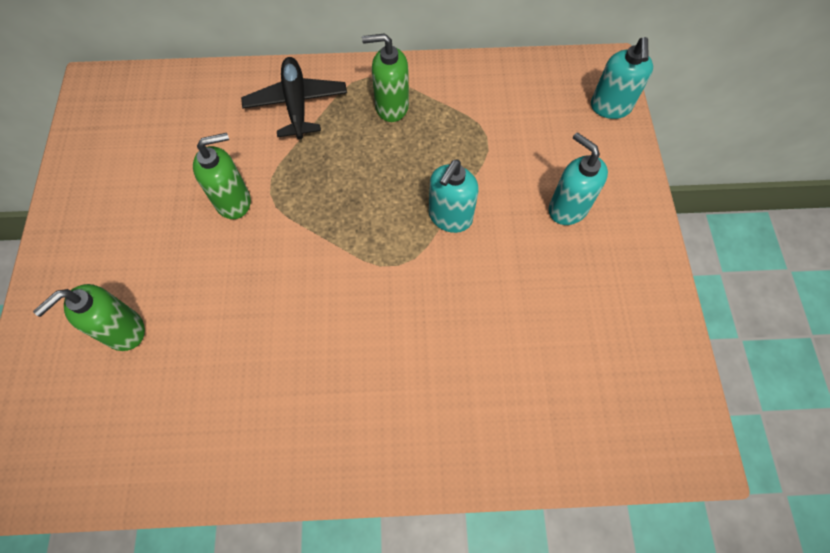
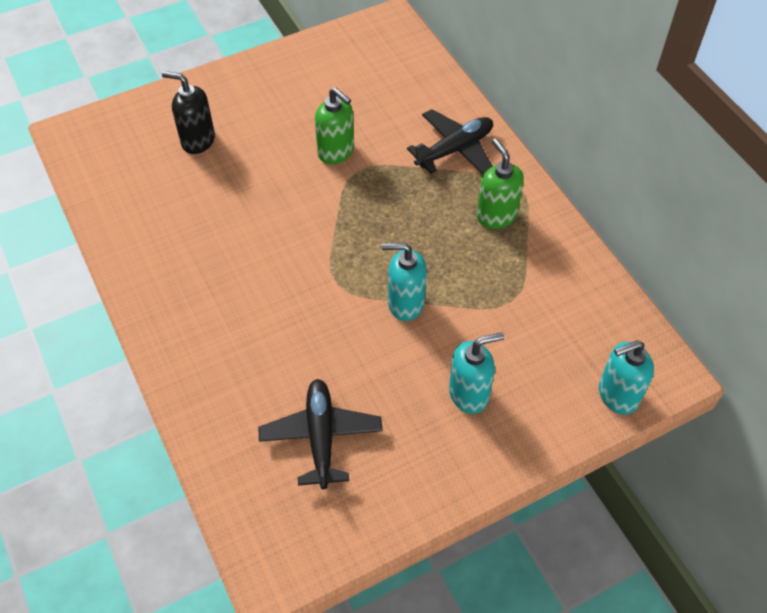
camera: 65 degrees right, 10 degrees down
(124, 330) = (198, 141): green soap dispenser -> black soap dispenser
(564, 348) = (321, 437): none -> black plane
(567, 208) = (469, 394): turquoise soap dispenser -> turquoise soap dispenser turned 45 degrees clockwise

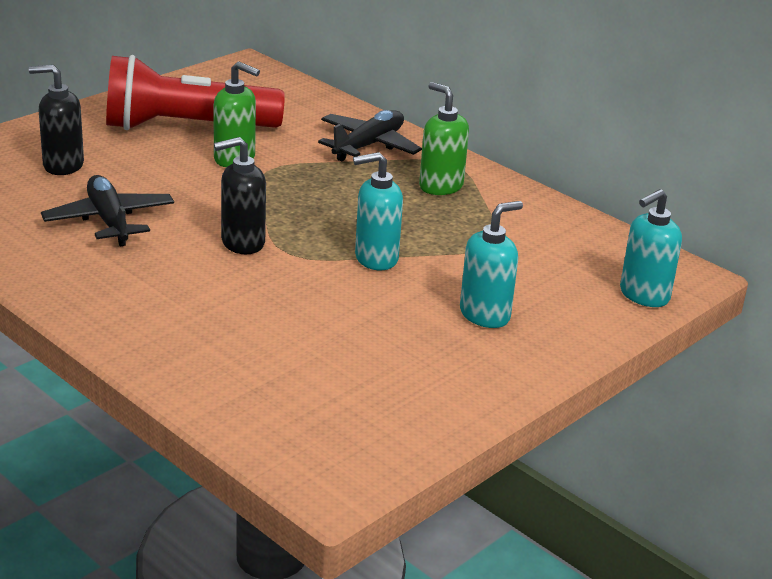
camera: 20 degrees left, 25 degrees down
(304, 264) = (242, 243): none -> black soap dispenser
(311, 103) = (186, 127): none -> red flashlight
(321, 437) = (333, 369): black plane -> black plane (109, 221)

